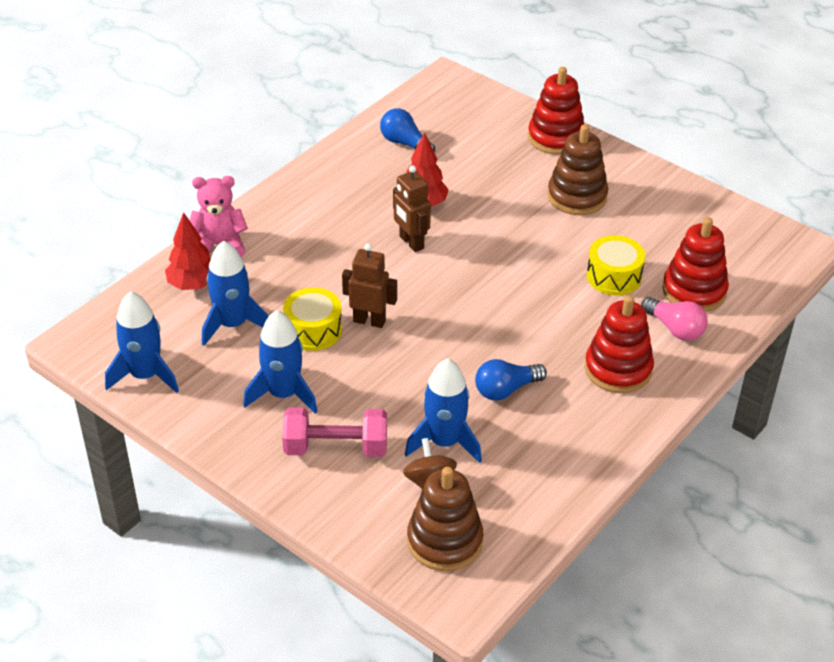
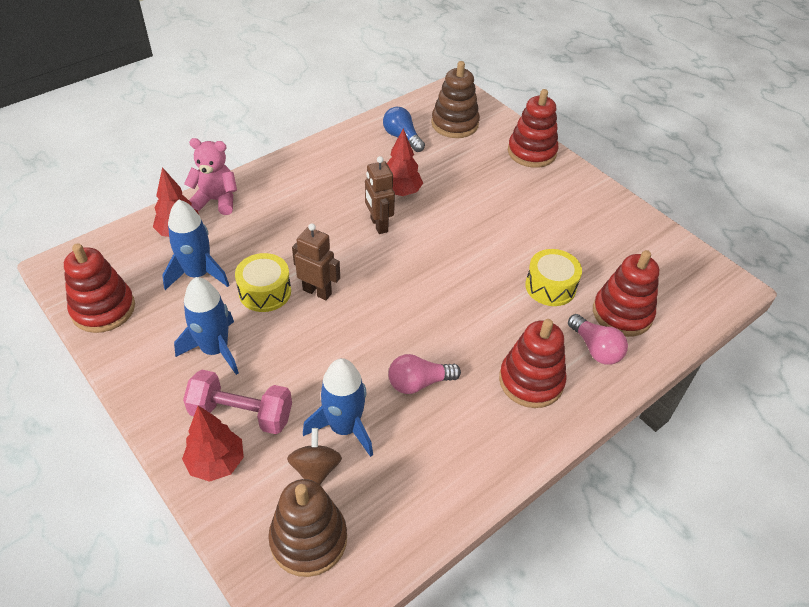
camera: 10 degrees right, 5 degrees up
(145, 375) = (103, 309): blue rocket -> red stacking toy
(329, 494) = (216, 463): none -> red tree
(506, 390) = (419, 383): blue light bulb -> pink light bulb
(577, 196) = (536, 206): brown stacking toy -> brown stacking toy (454, 124)

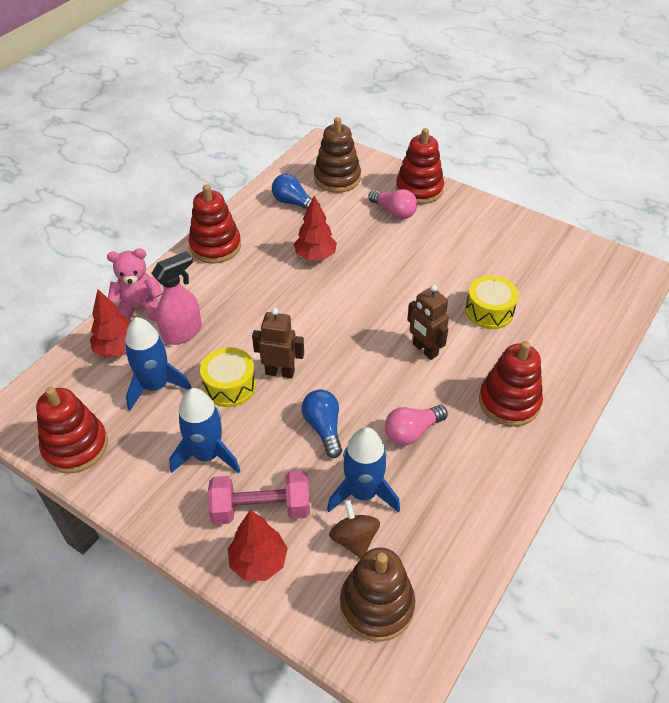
camera: 15 degrees left, 0 degrees up
(244, 232) = (182, 333): none -> pink spray bottle
(334, 355) = (323, 428): none -> blue light bulb
(378, 225) = (309, 293): brown robot -> brown robot (424, 350)
(595, 348) = (551, 357): pink light bulb -> pink light bulb (394, 212)
(622, 313) = (560, 319): red stacking toy -> red stacking toy (215, 246)

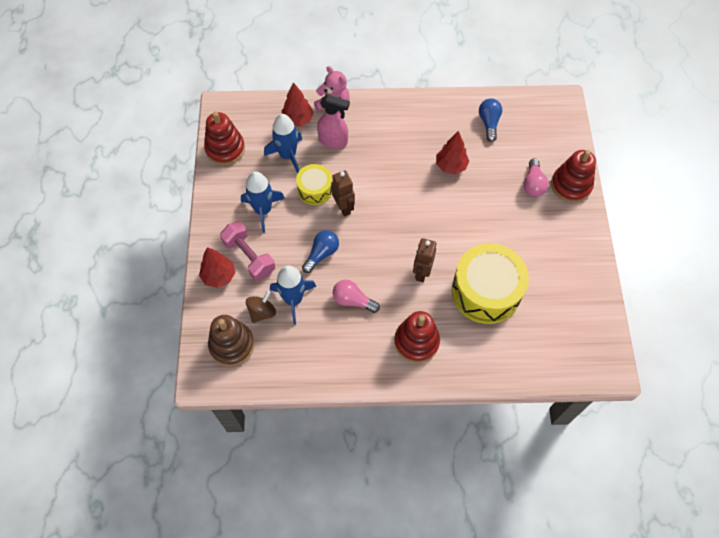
camera: 55 degrees right, 15 degrees up
(215, 246) = (413, 109): red stacking toy -> none
(337, 178) = (536, 131): brown stacking toy -> none
(489, 311) = (486, 291): yellow drum -> yellow drum, size x1.83

